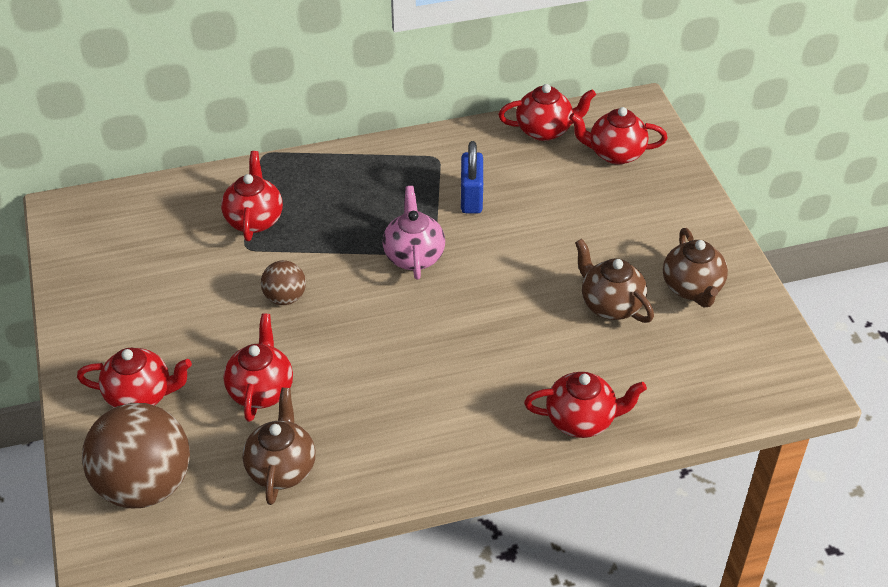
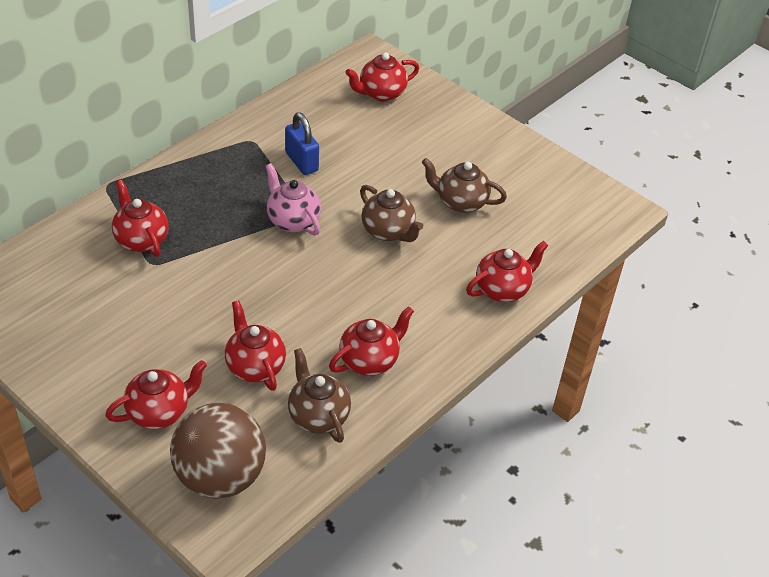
camera: 35 degrees left, 0 degrees up
(285, 298) = (216, 290): brown ball -> none
(545, 130) = (317, 93): red teapot -> red teapot (369, 360)
(692, 288) = (506, 170): brown teapot -> brown teapot (388, 231)

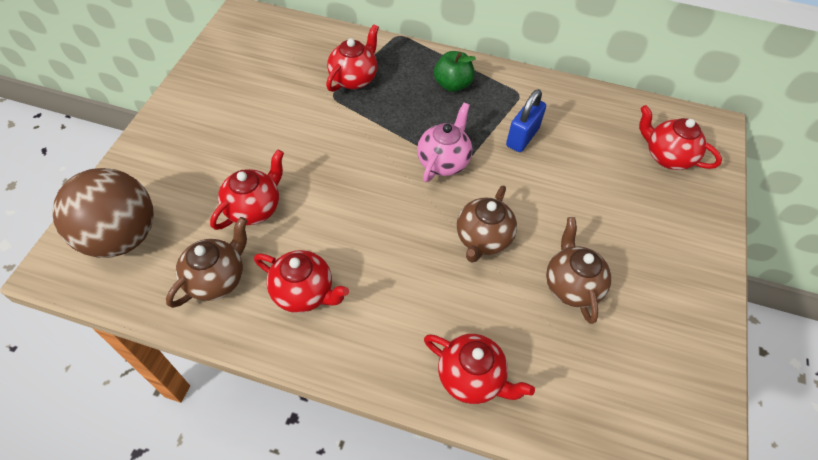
camera: 65 degrees right, 10 degrees up
(159, 412) = (176, 168): red teapot -> none
(205, 177) = (452, 84): none -> green apple

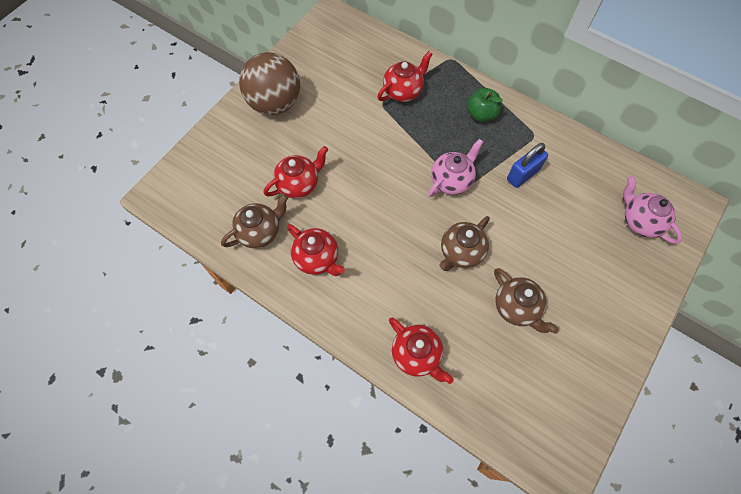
camera: 20 degrees right, 10 degrees up
(121, 236) = (203, 183): brown ball -> brown ball (275, 103)
(571, 285) = (516, 307): brown teapot -> brown teapot turned 135 degrees clockwise
(667, 156) = (640, 221): red teapot -> pink teapot

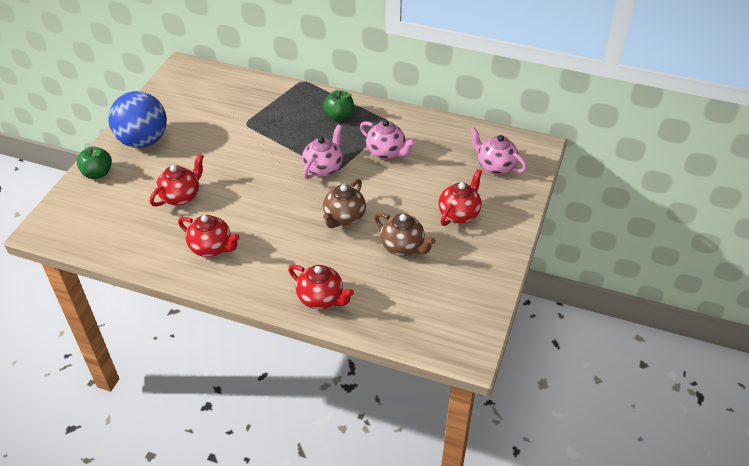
camera: 15 degrees left, 20 degrees down
(223, 135) = (97, 173): none -> green apple
(260, 232) = (151, 238): brown teapot -> none
(275, 103) = (143, 141): brown ball -> blue ball
(403, 91) = (263, 111): red teapot -> red teapot (459, 214)
(522, 174) = (386, 152): blue padlock -> pink teapot

